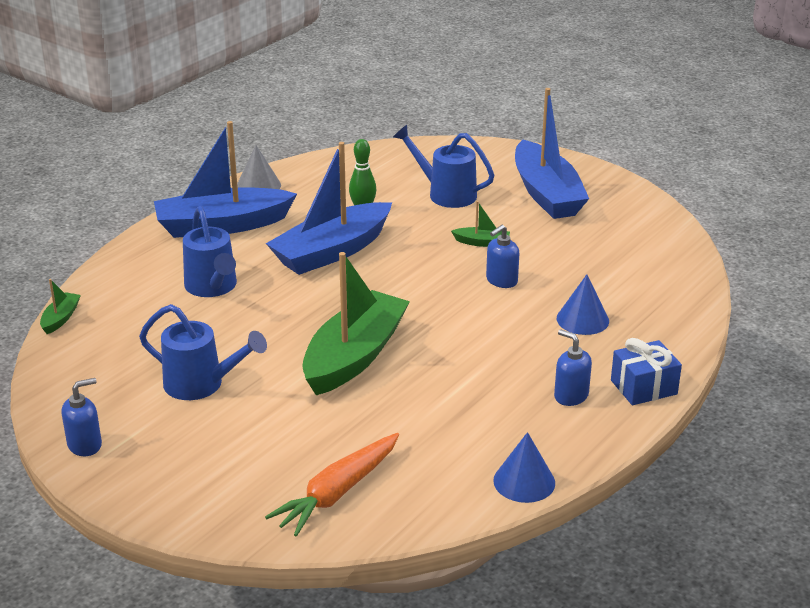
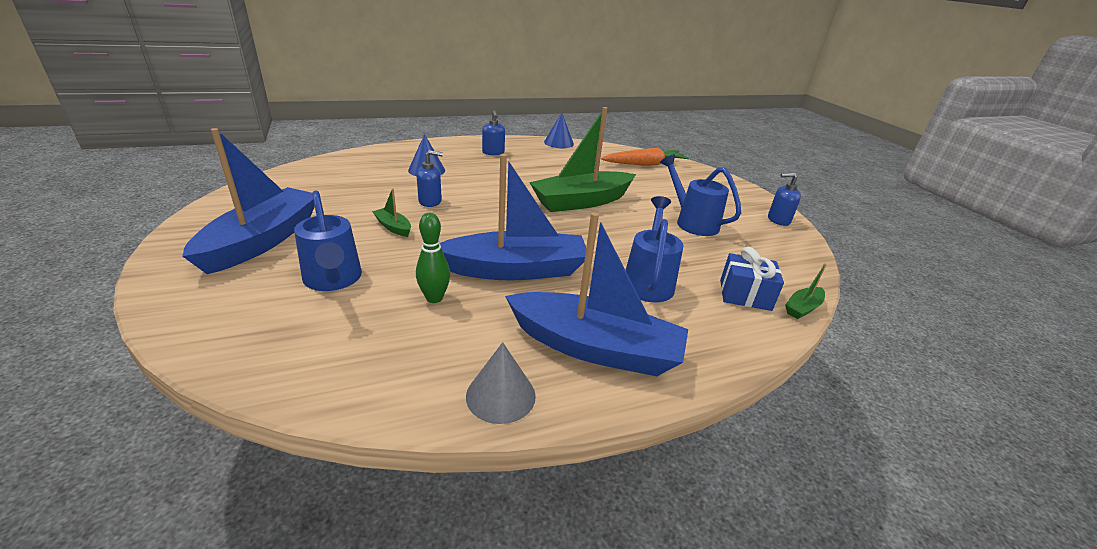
camera: 150 degrees left, 0 degrees up
(643, 387) = (455, 144): blue gift -> blue gift (745, 295)

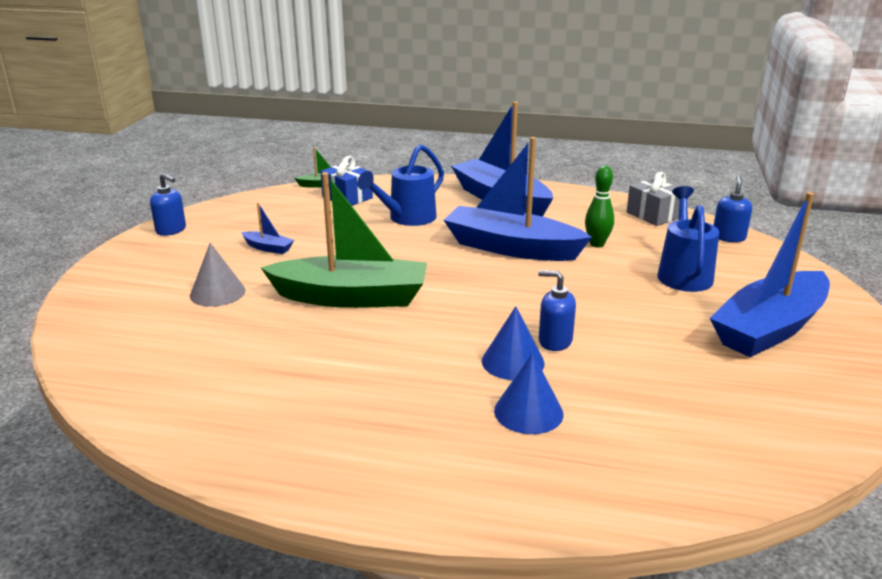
camera: 145 degrees left, 5 degrees down
(372, 382) = (653, 215): none -> grey gift
(393, 227) = (616, 313): green boat -> none
(493, 152) = (362, 438): blue soap dispenser -> blue soap dispenser (728, 237)
(500, 395) = (578, 197): grey cone -> grey cone (217, 293)
(559, 143) = (183, 441): blue cone -> blue cone (512, 362)
(645, 164) = (136, 339): orange carrot -> none
(692, 222) = (268, 248): blue watering can -> blue boat

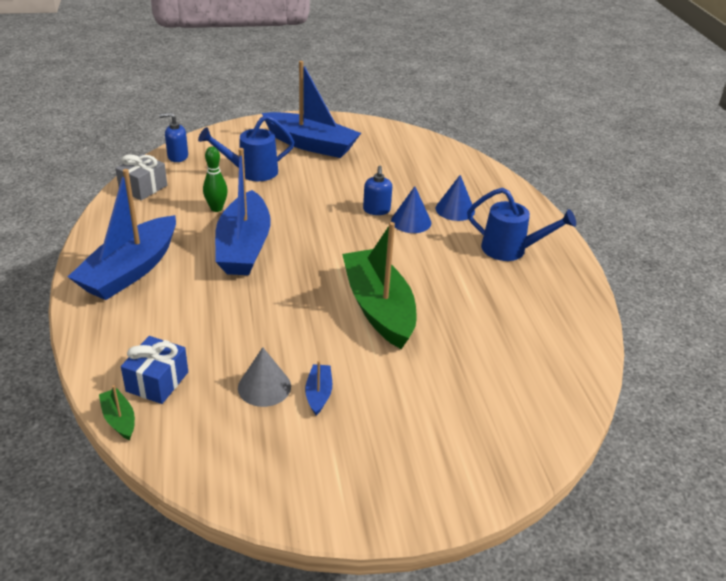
camera: 115 degrees left, 10 degrees up
(171, 230) = (316, 501): blue soap dispenser -> none
(217, 293) = (423, 389): grey cone -> grey cone (264, 387)
(407, 218) = (203, 319): blue watering can -> blue watering can (510, 250)

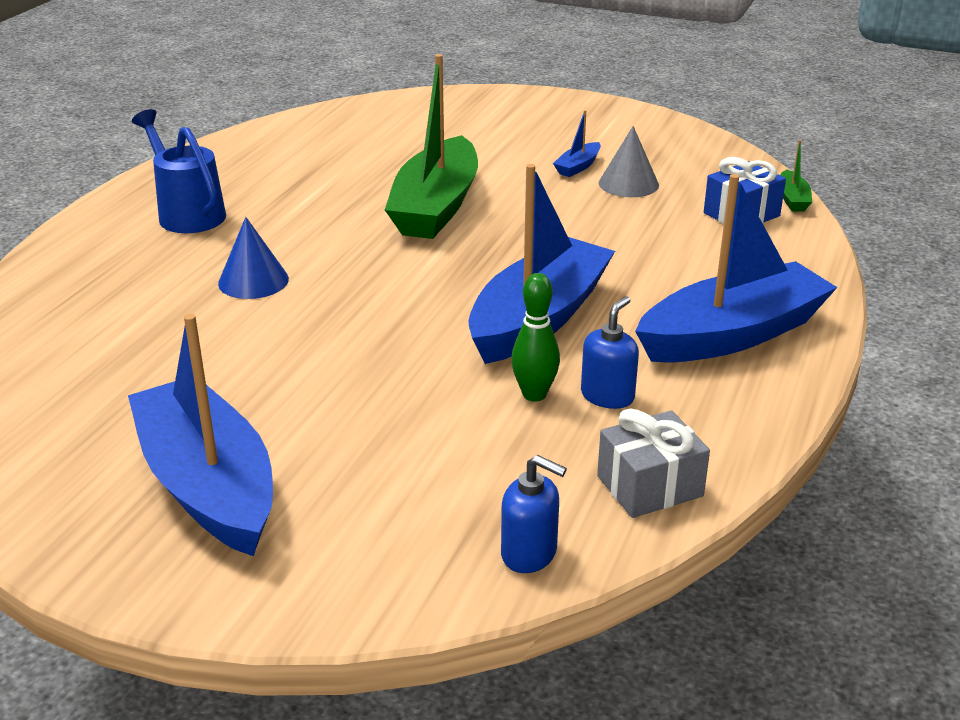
camera: 145 degrees left, 5 degrees down
(251, 172) = (403, 454): blue watering can -> none
(376, 210) = (278, 311): blue soap dispenser -> blue soap dispenser (607, 396)
(455, 209) = (164, 277): blue cone -> none

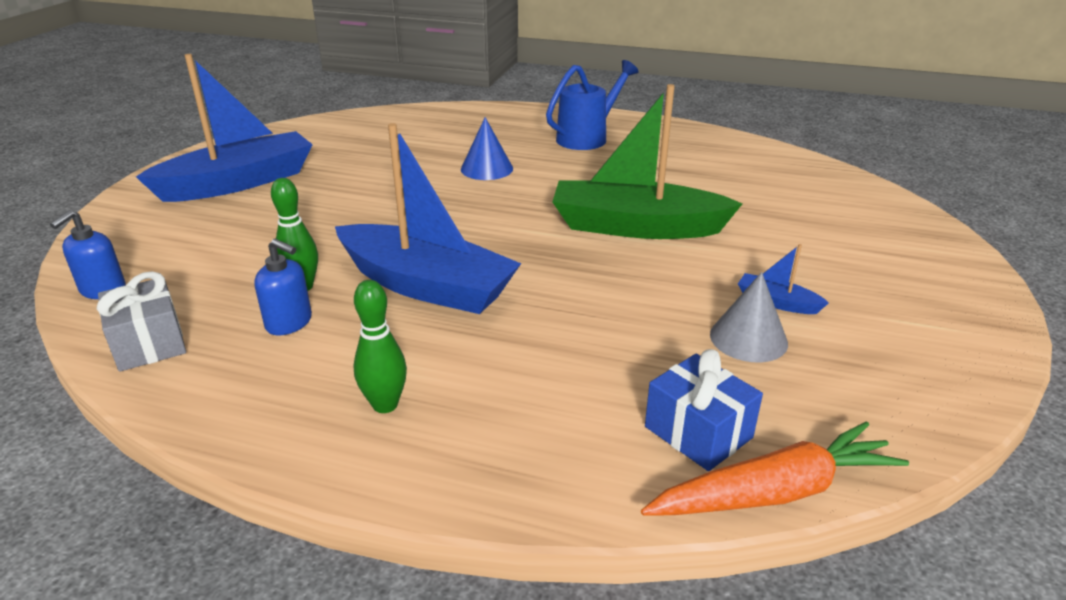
camera: 85 degrees right, 0 degrees up
(732, 334) = (385, 405): blue boat -> green bowling pin
(792, 199) = (775, 492): green boat -> orange carrot

